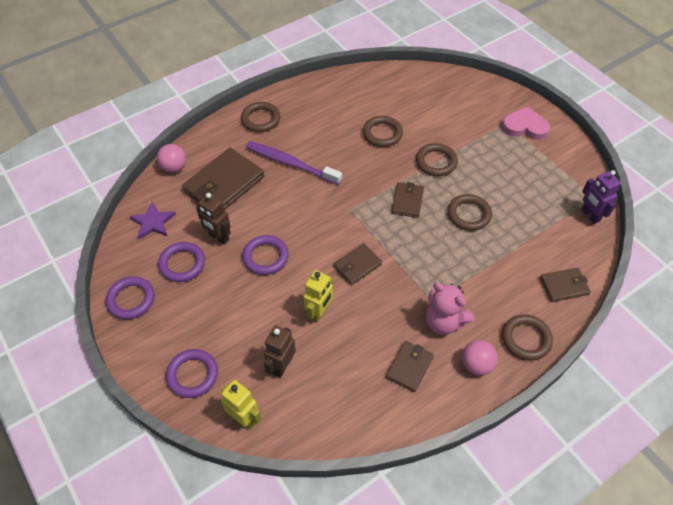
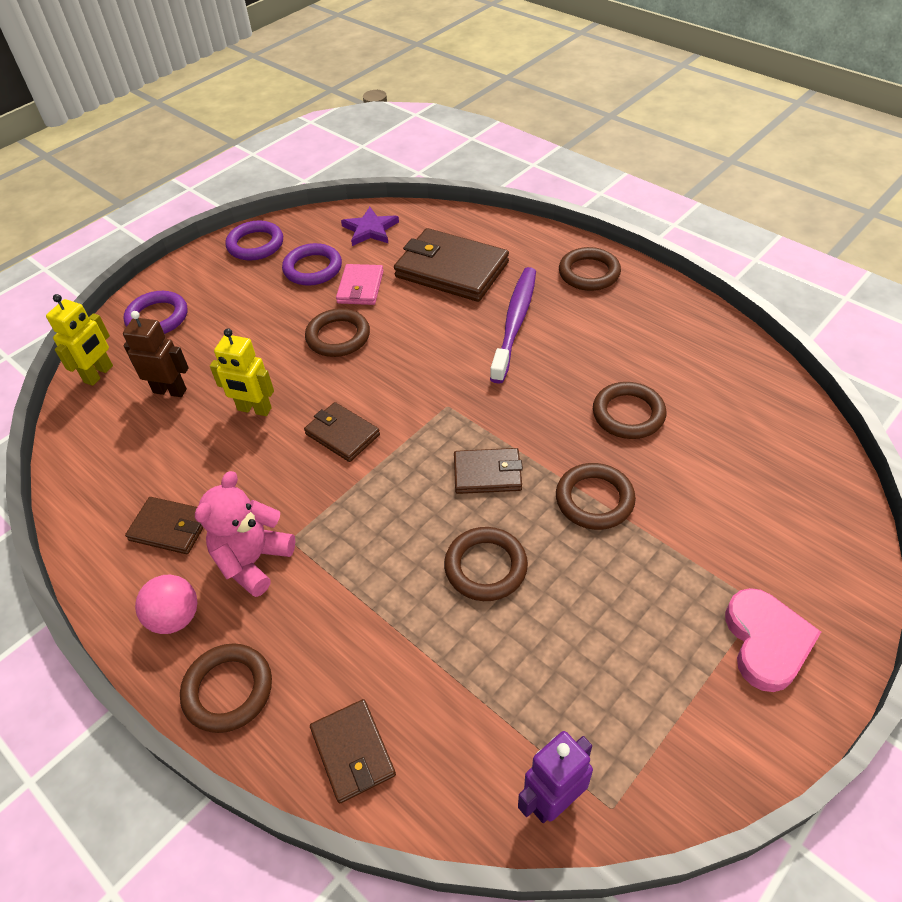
camera: 80 degrees right, 5 degrees down
(174, 167) = (464, 221): pink ball -> none
(218, 237) = (360, 287): brown robot -> pink wallet
(265, 257) = (338, 337): purple ring -> brown ring

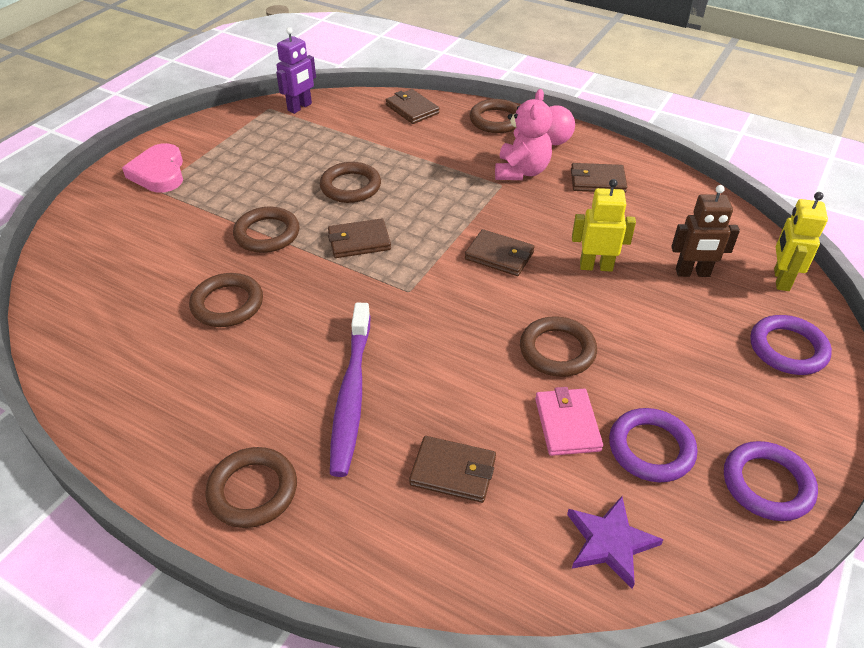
camera: 165 degrees right, 5 degrees down
(451, 270) = (453, 471): brown wallet -> brown wallet, size x0.55

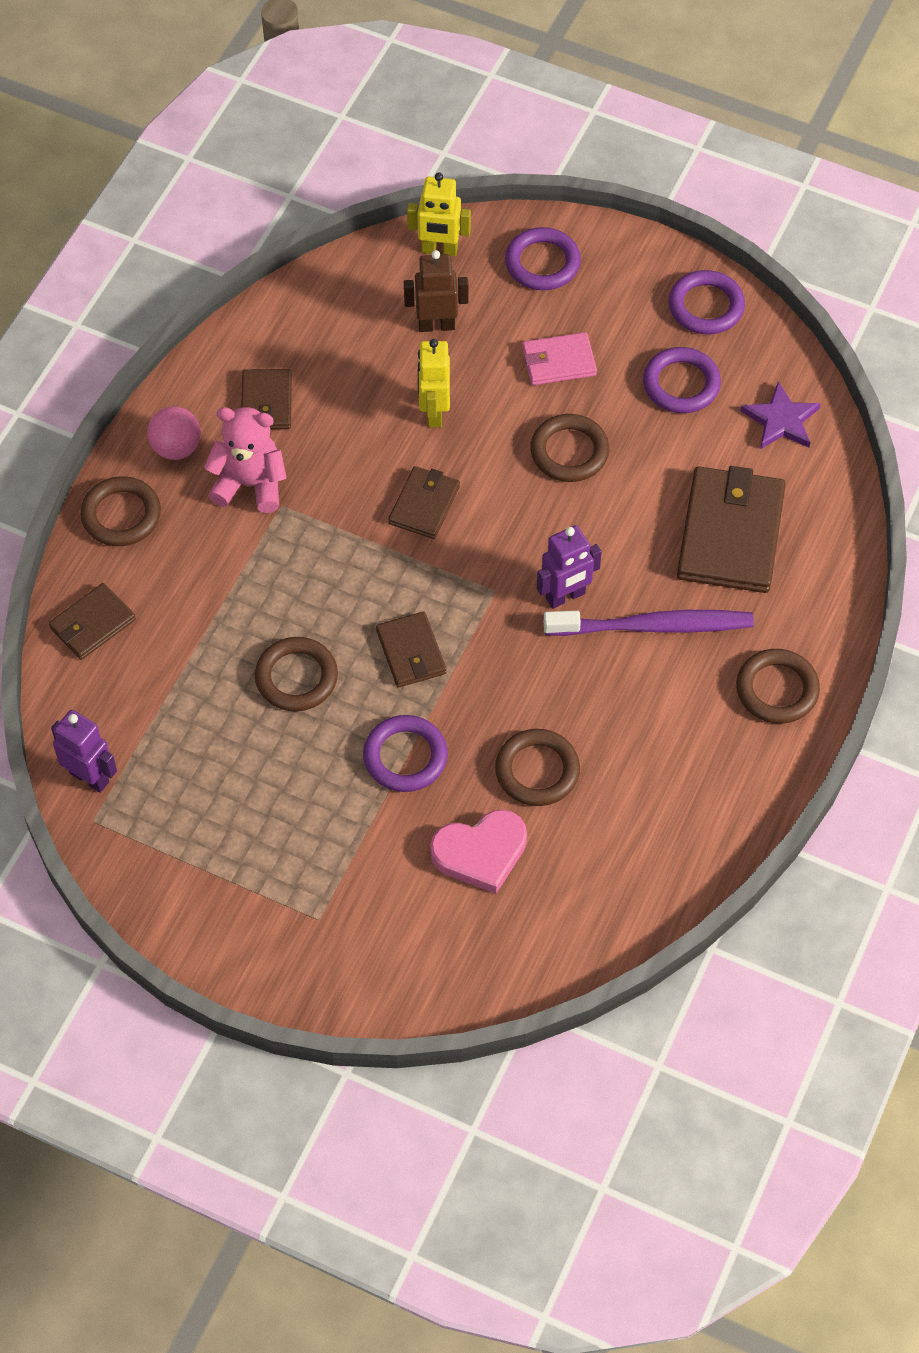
camera: 95 degrees left, 15 degrees up
(159, 173) = (278, 926): pink heart -> pink heart (480, 853)
(267, 234) = (405, 757): brown ring -> purple ring
(396, 335) = (565, 596): none -> purple robot
(453, 471) = (730, 534): brown wallet -> brown wallet, size x1.82
(567, 424) = (663, 446): pink wallet -> pink wallet (558, 362)
(692, 273) = (436, 325): brown robot -> brown robot turned 90 degrees counterclockwise

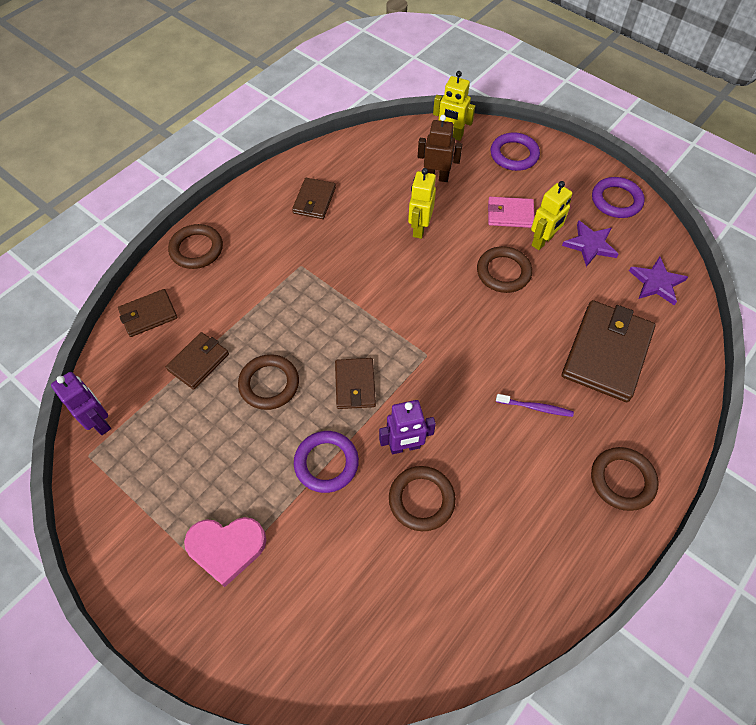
camera: 15 degrees right, 0 degrees up
(176, 448) = (248, 216): pink ball -> none
(250, 484) = (285, 248): pink teddy bear -> none
(424, 505) = (395, 285): brown wallet -> brown wallet (198, 362)
(480, 853) = (359, 558): pink heart -> pink heart (226, 548)
(565, 596) = (476, 370): purple robot -> purple robot (405, 446)
(613, 393) = (542, 241): none -> yellow robot
(652, 626) = (535, 407): purple toothbrush -> purple toothbrush, size x0.49
(681, 384) = (590, 245): purple ring -> purple star

